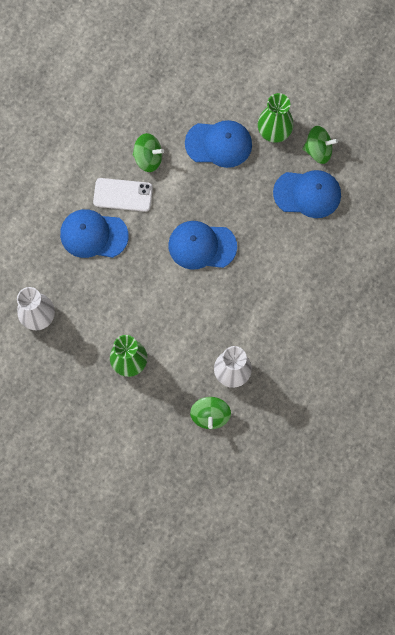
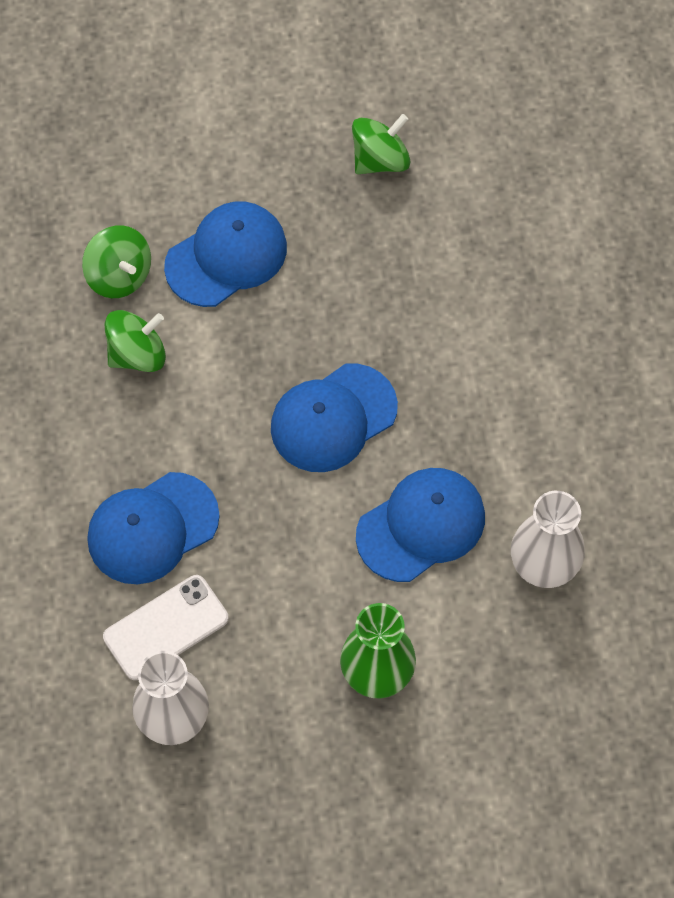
camera: 40 degrees left, 10 degrees down
(123, 195) = (145, 436): white phone -> white phone (166, 628)
(210, 415) = (570, 652): green spinning top -> green spinning top (119, 276)
(274, 131) = (292, 179): green vase -> none
(307, 194) = (420, 230): blue cap -> blue cap (421, 526)

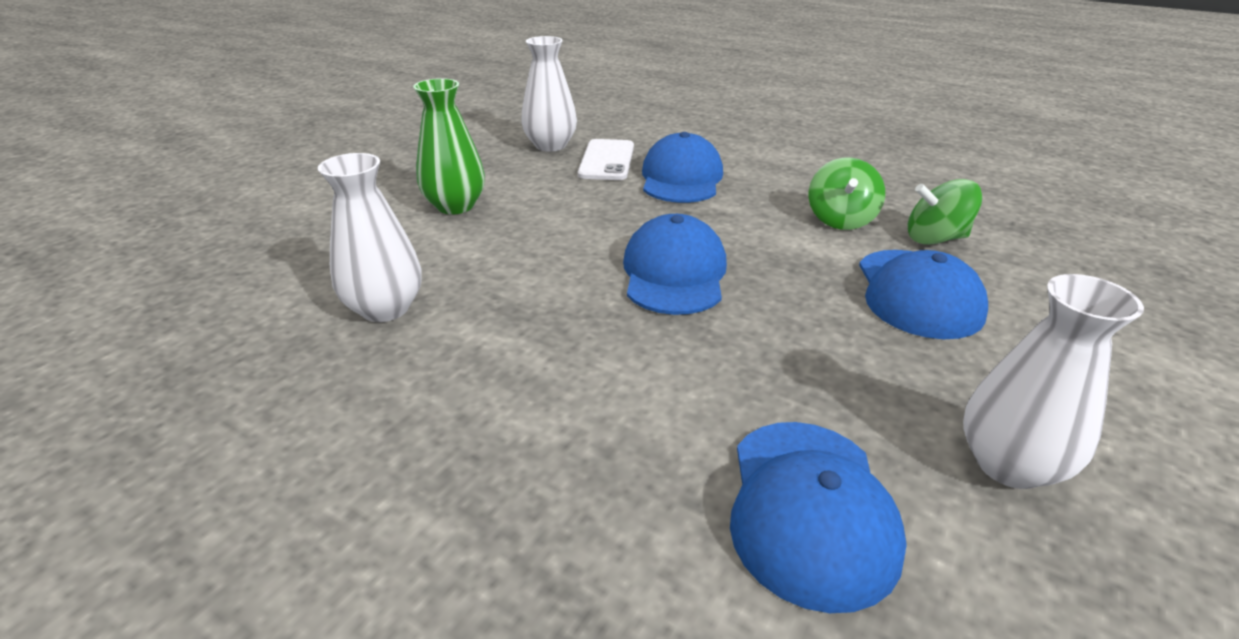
camera: 130 degrees right, 30 degrees down
(380, 160) = (1009, 465): green spinning top -> white vase
(421, 526) = (519, 268): blue cap -> blue cap (810, 509)

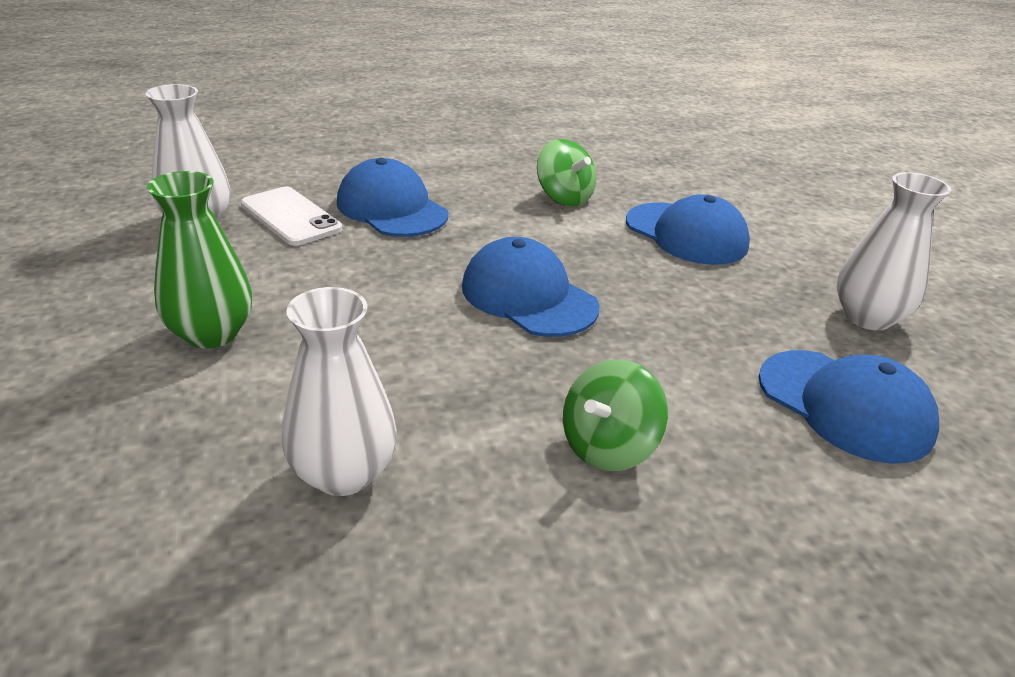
camera: 50 degrees left, 0 degrees up
(935, 239) = (637, 188): green spinning top -> green spinning top (608, 446)

